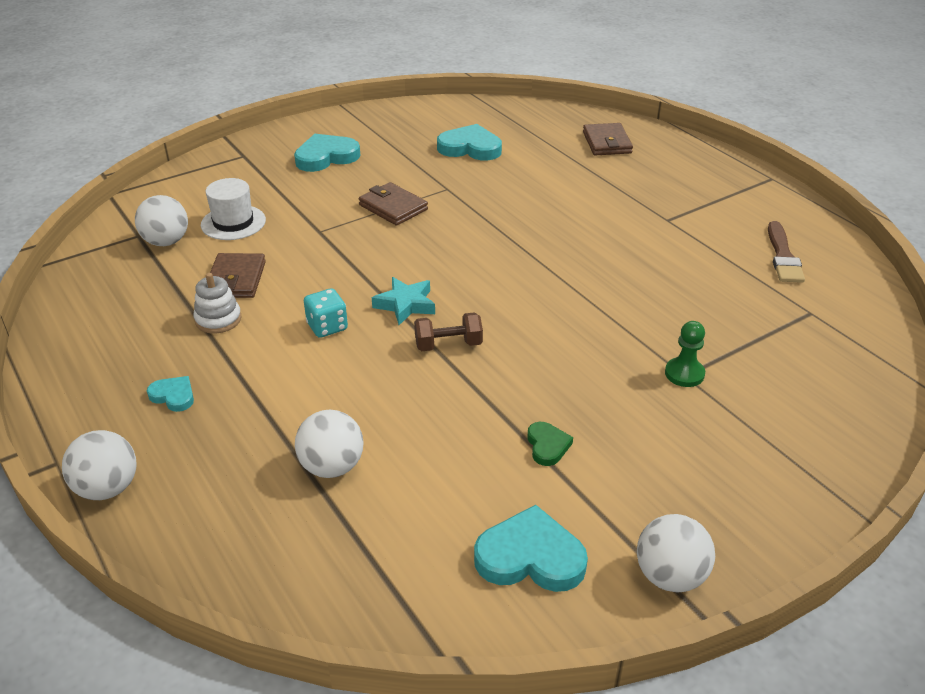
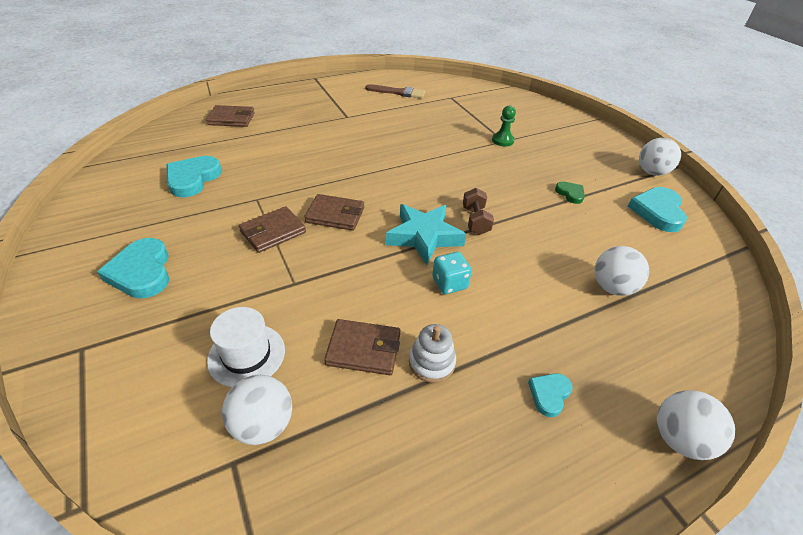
camera: 85 degrees left, 5 degrees up
(405, 305) = (424, 237): turquoise star -> turquoise star, size x1.50
(431, 240) = (335, 215): none -> brown wallet
(547, 446) = (570, 194): green heart -> green heart turned 60 degrees clockwise

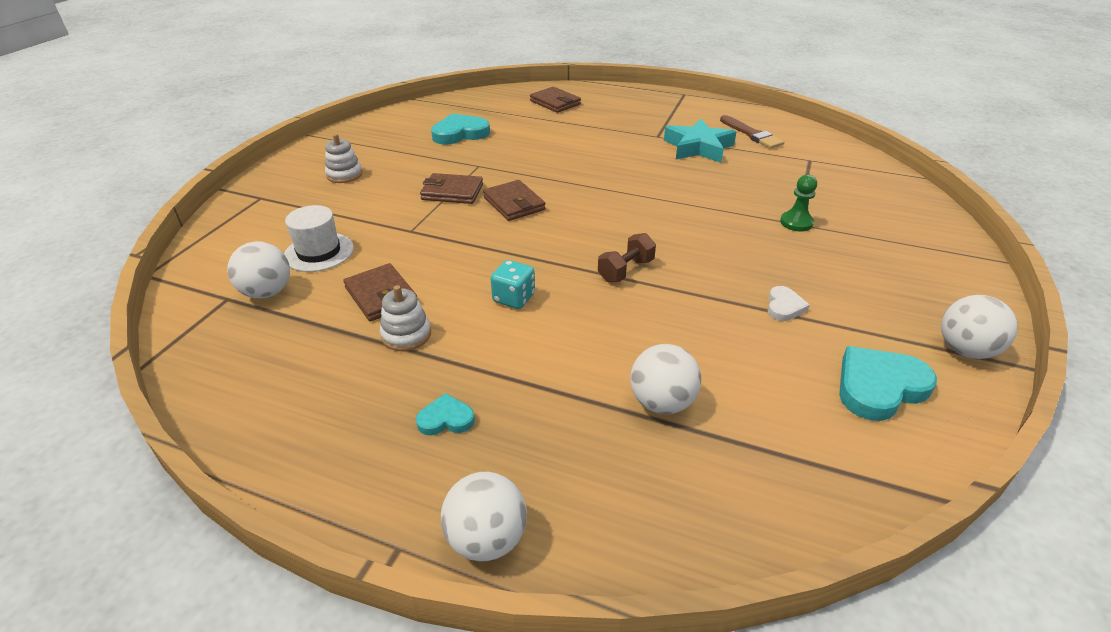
camera: 50 degrees right, 5 degrees down
(142, 272) = (344, 175): turquoise heart -> white stacking toy
(424, 237) = (555, 256): turquoise star -> turquoise star (698, 147)
(570, 194) = (784, 306): green heart -> white heart

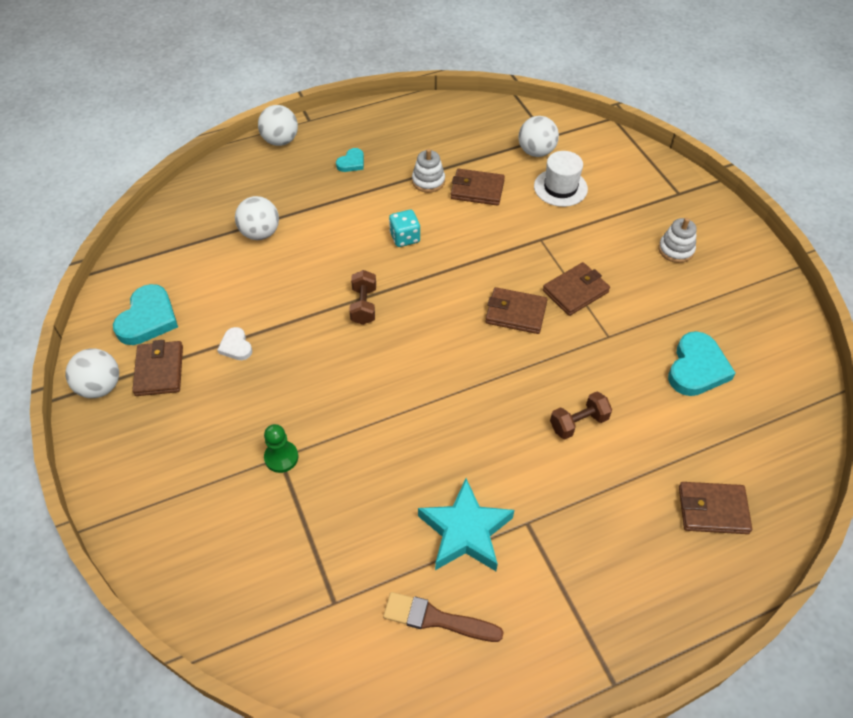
camera: 135 degrees right, 15 degrees up
(567, 148) = (578, 423): none -> brown dumbbell
(885, 329) = (159, 370): none -> brown wallet

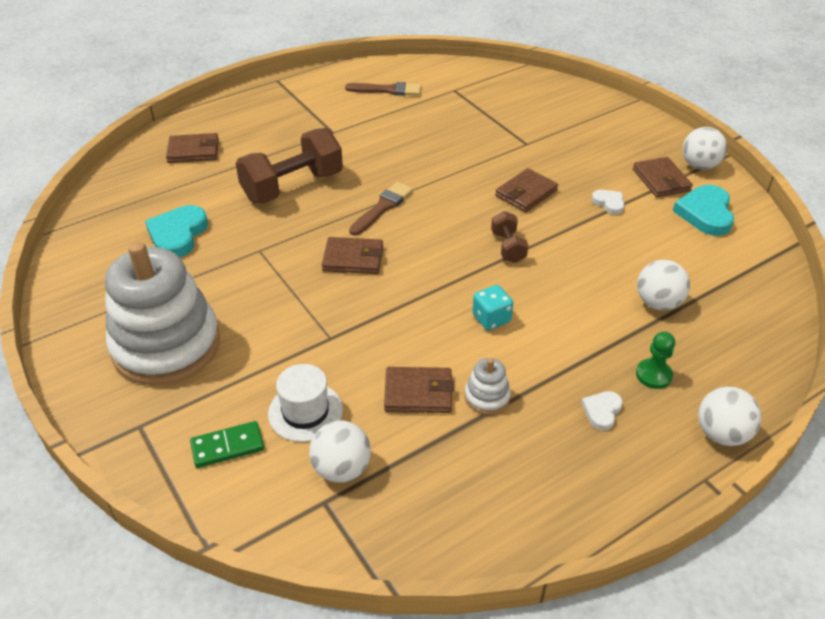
camera: 170 degrees right, 10 degrees down
(281, 457) = (525, 144): green pawn -> green pawn (653, 375)
(351, 163) = (602, 411): turquoise heart -> white heart
(465, 531) = (376, 124): turquoise star -> none
(478, 374) = (382, 208): none -> brown brush
(575, 291) = (290, 286): brown wallet -> brown wallet (526, 193)
(578, 423) = (292, 186): brown dumbbell -> brown dumbbell, size x2.01
(613, 173) = (227, 446): none -> green domino
(676, 250) = (166, 345): white stacking toy -> white stacking toy, size x2.49

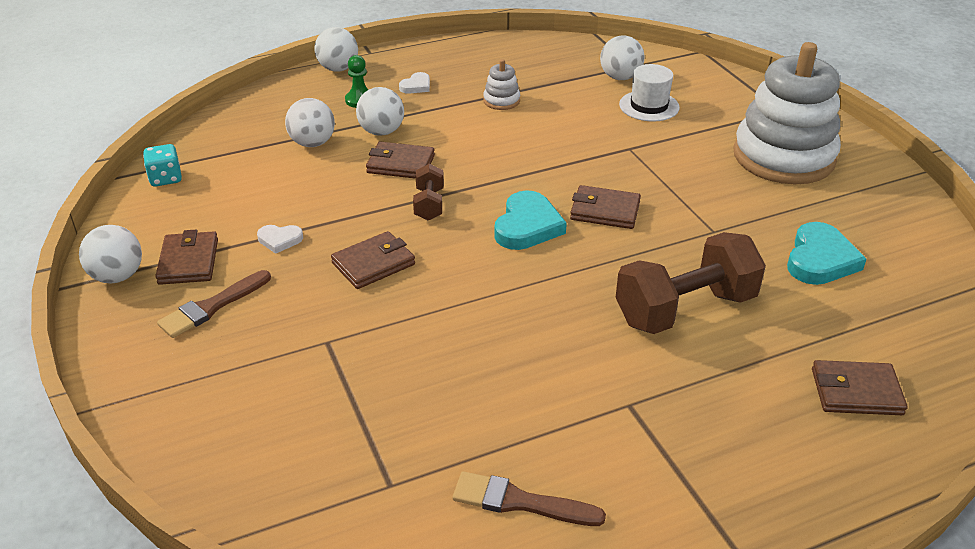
camera: 170 degrees left, 5 degrees down
(227, 446) = (707, 94): green domino -> none
(382, 208) = (564, 265): brown brush -> brown brush (212, 306)
(418, 393) = (556, 108): brown wallet -> brown wallet (400, 164)
(491, 319) = (476, 147): turquoise dice -> turquoise dice (166, 178)
(599, 328) = (381, 132): none -> white ball
(609, 203) = (280, 240): white heart -> white heart turned 60 degrees counterclockwise
(705, 213) = (179, 216): turquoise heart -> turquoise heart (527, 226)

